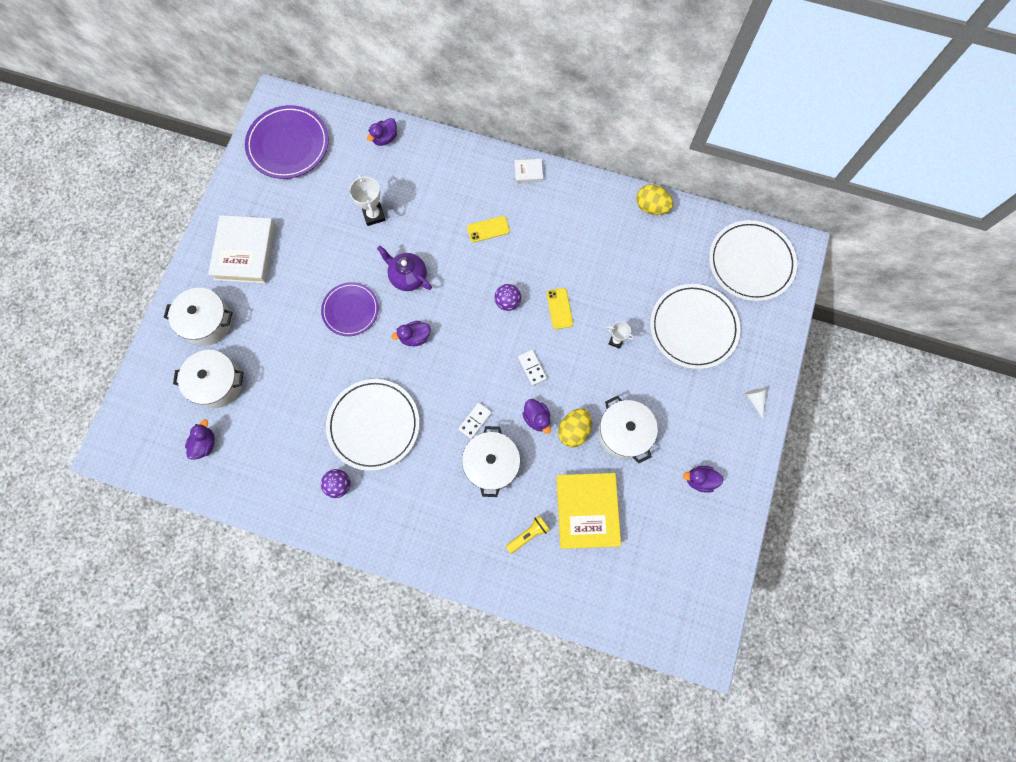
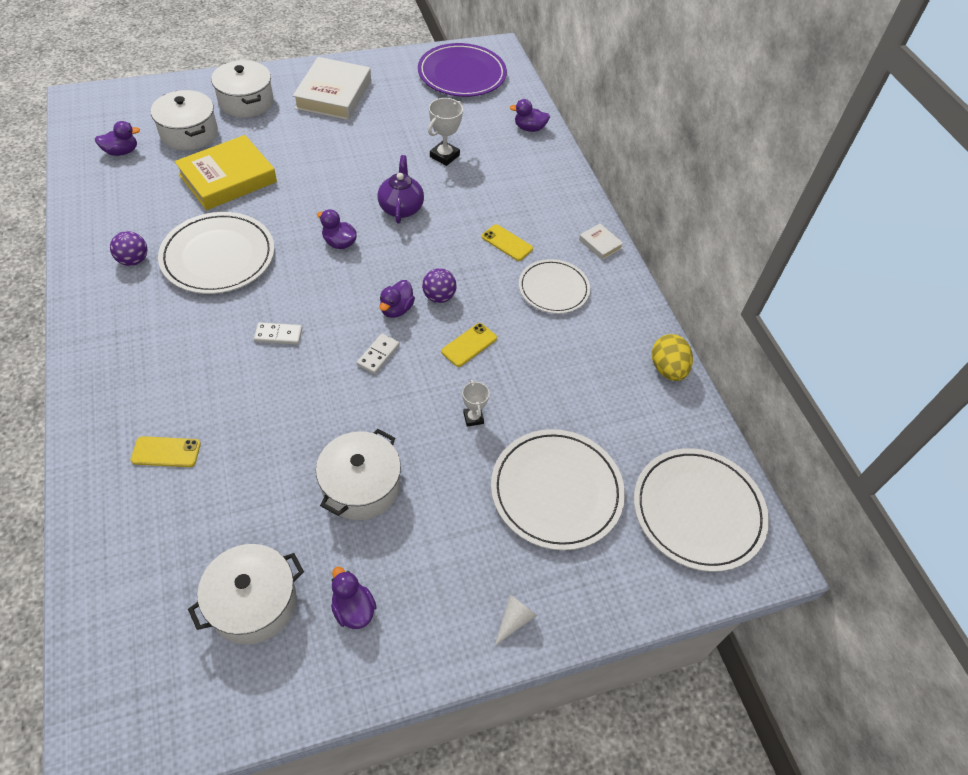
camera: 50 degrees right, 20 degrees down
(245, 252) = (333, 94): white book -> white book turned 45 degrees counterclockwise
(350, 310) = (331, 184): purple plate -> none
(491, 464) = (235, 374): white pot -> white pot (253, 603)
(528, 535) = (166, 452): yellow flashlight -> yellow phone
(537, 418) = (320, 389): purple duck -> purple duck (396, 309)
(547, 227) = (553, 289): none -> white plate
(574, 431) = (328, 432): yellow egg -> none
(587, 511) = (231, 498): yellow book -> yellow book (228, 178)

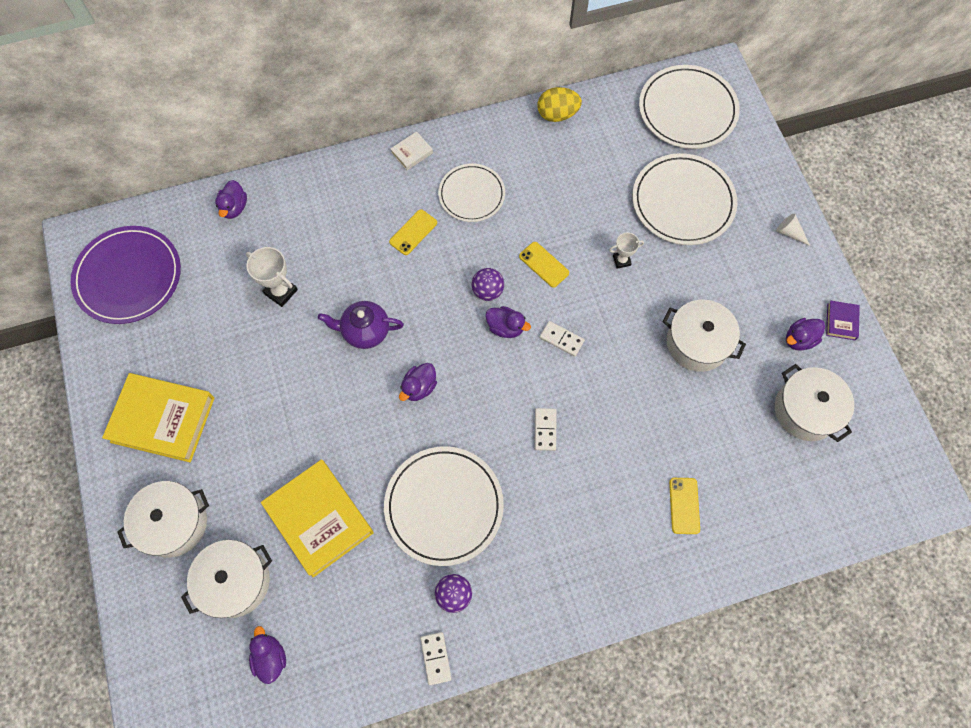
camera: 85 degrees left, 15 degrees up
(82, 247) = (435, 658): none -> white domino
(333, 94) = (163, 420): white book -> yellow book
(374, 671) = (841, 321): none -> purple book

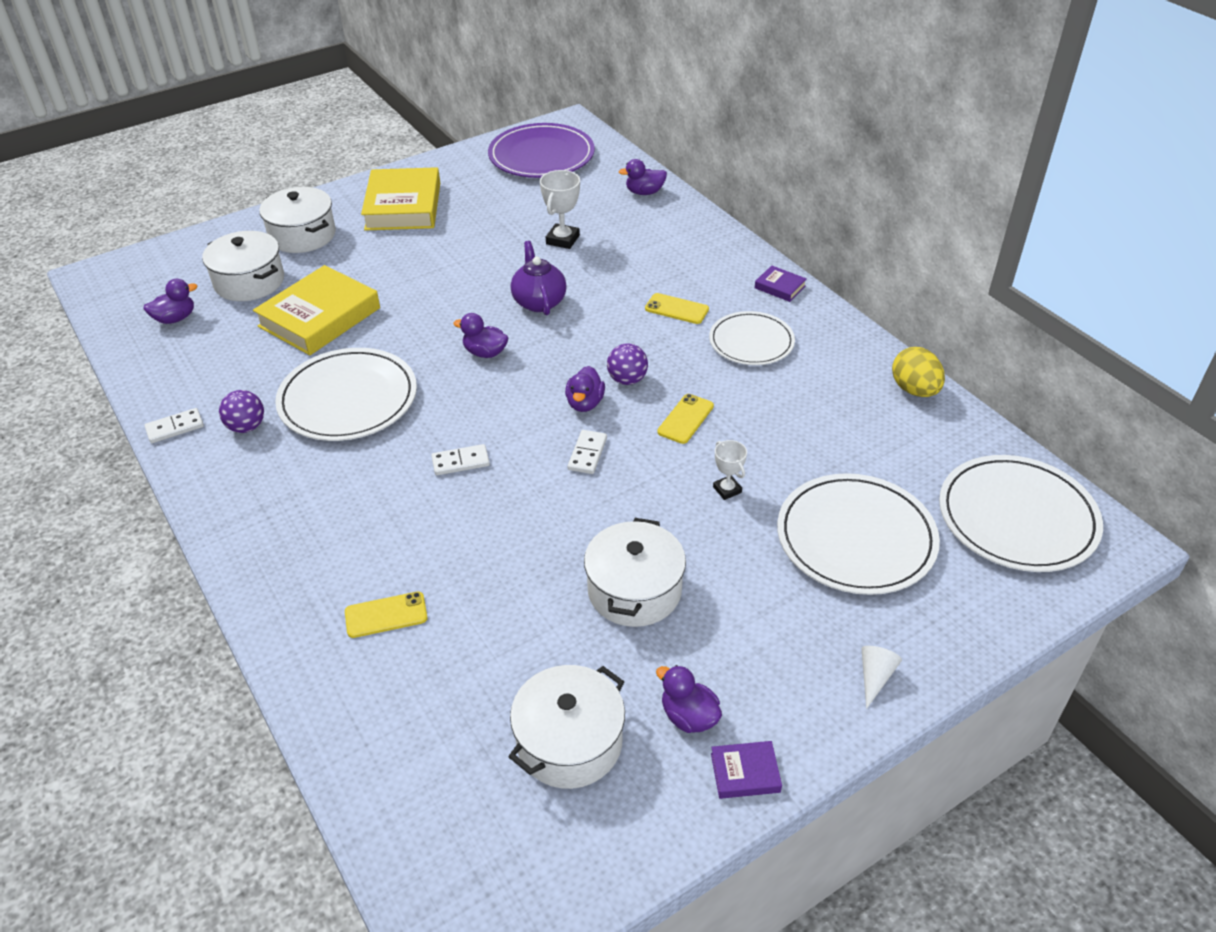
camera: 75 degrees right, 25 degrees down
(412, 153) = (780, 287): white book -> purple book

